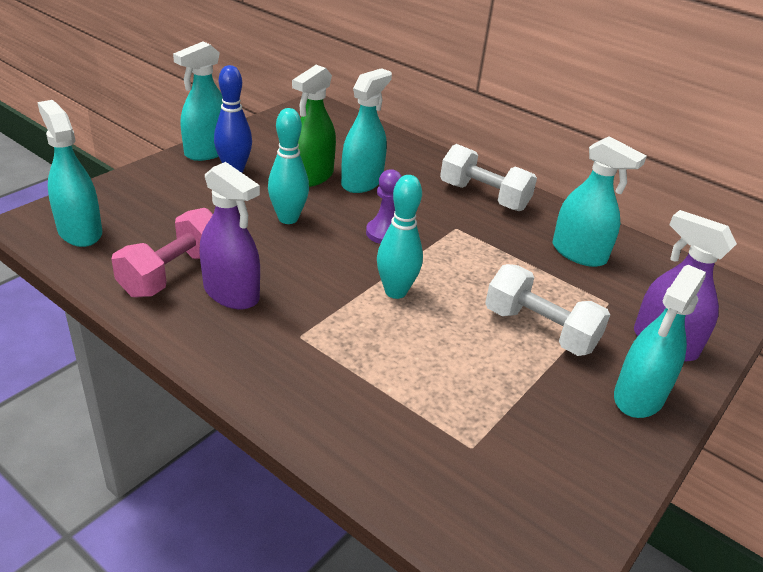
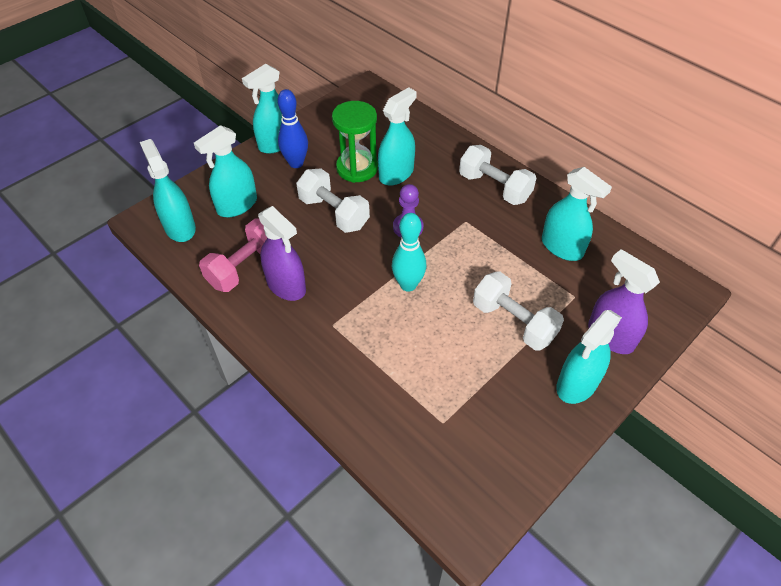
camera: 10 degrees right, 15 degrees up
(159, 210) = (237, 205): none -> turquoise spray bottle
(288, 218) = (334, 213): turquoise bowling pin -> white dumbbell
(312, 176) = (357, 168): green spray bottle -> green hourglass

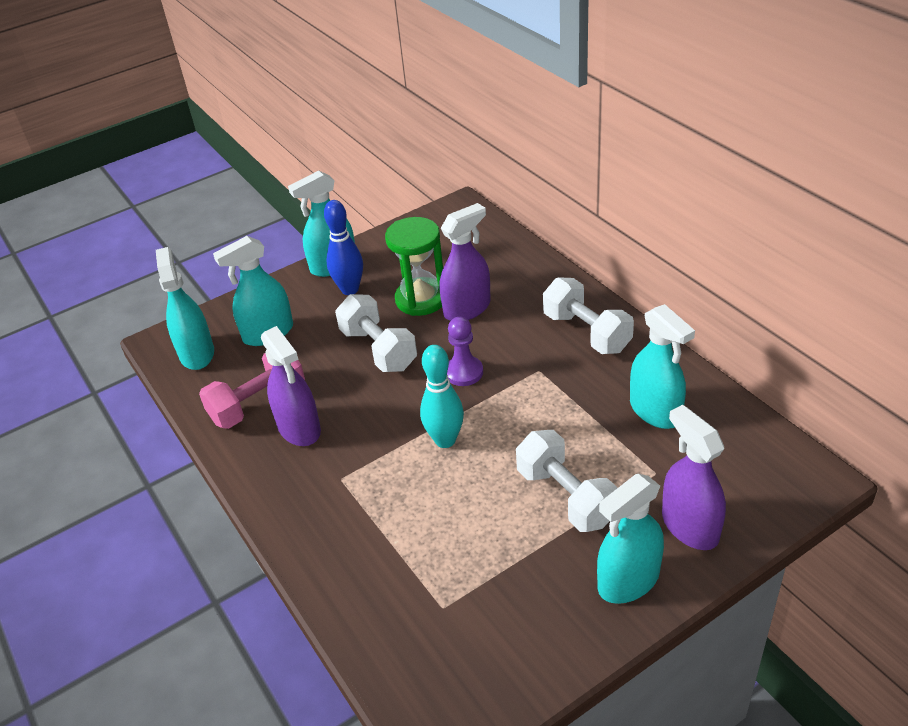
camera: 15 degrees right, 10 degrees down
(396, 174) = (467, 309): turquoise spray bottle -> purple spray bottle

